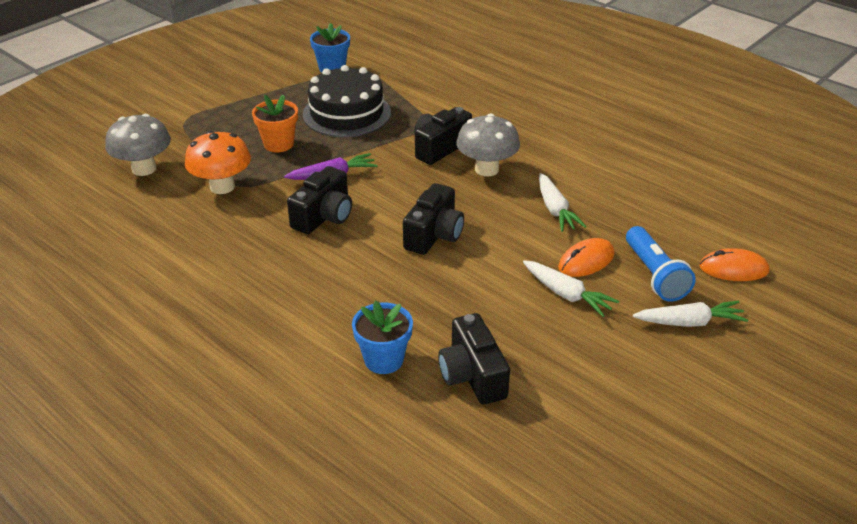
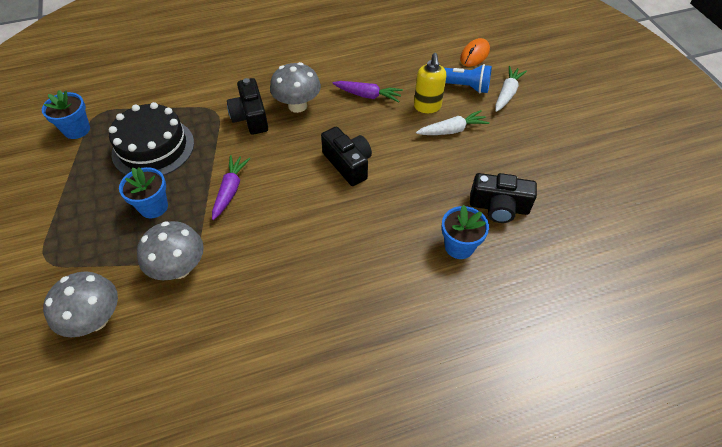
camera: 60 degrees left, 15 degrees up
(222, 187) = (179, 268): orange mushroom -> grey mushroom
(278, 144) = (153, 207): orange flower pot -> blue flower pot
(324, 216) = (277, 216): black camera -> none
(555, 210) = (368, 95): white carrot -> purple carrot
(586, 261) = (427, 107): orange mouse -> yellow soap dispenser

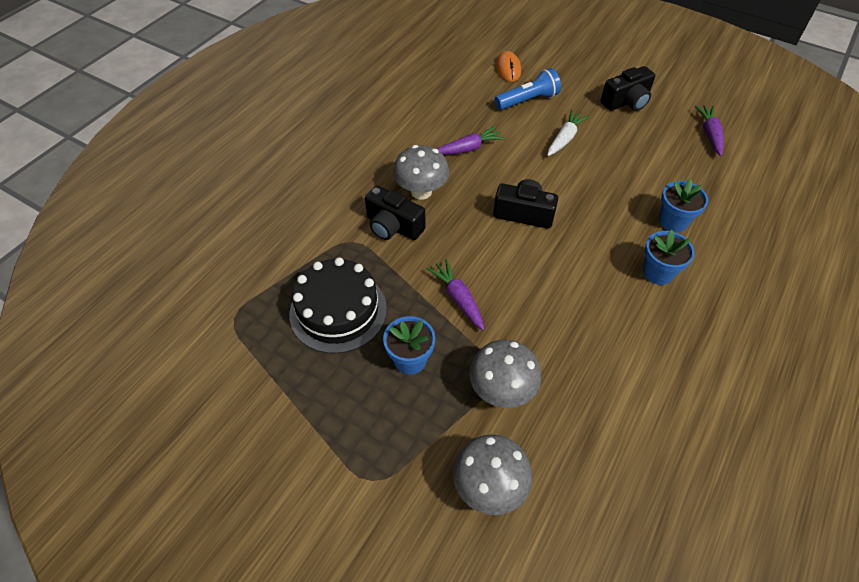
camera: 40 degrees left, 0 degrees up
(77, 130) = (233, 347): blue flower pot -> blue flower pot (658, 273)
(427, 107) = (525, 131): yellow soap dispenser -> none
(499, 207) = (663, 176): black camera -> black camera (626, 102)
(507, 93) = (568, 87): white carrot -> none
(591, 201) = (709, 134): none -> purple carrot

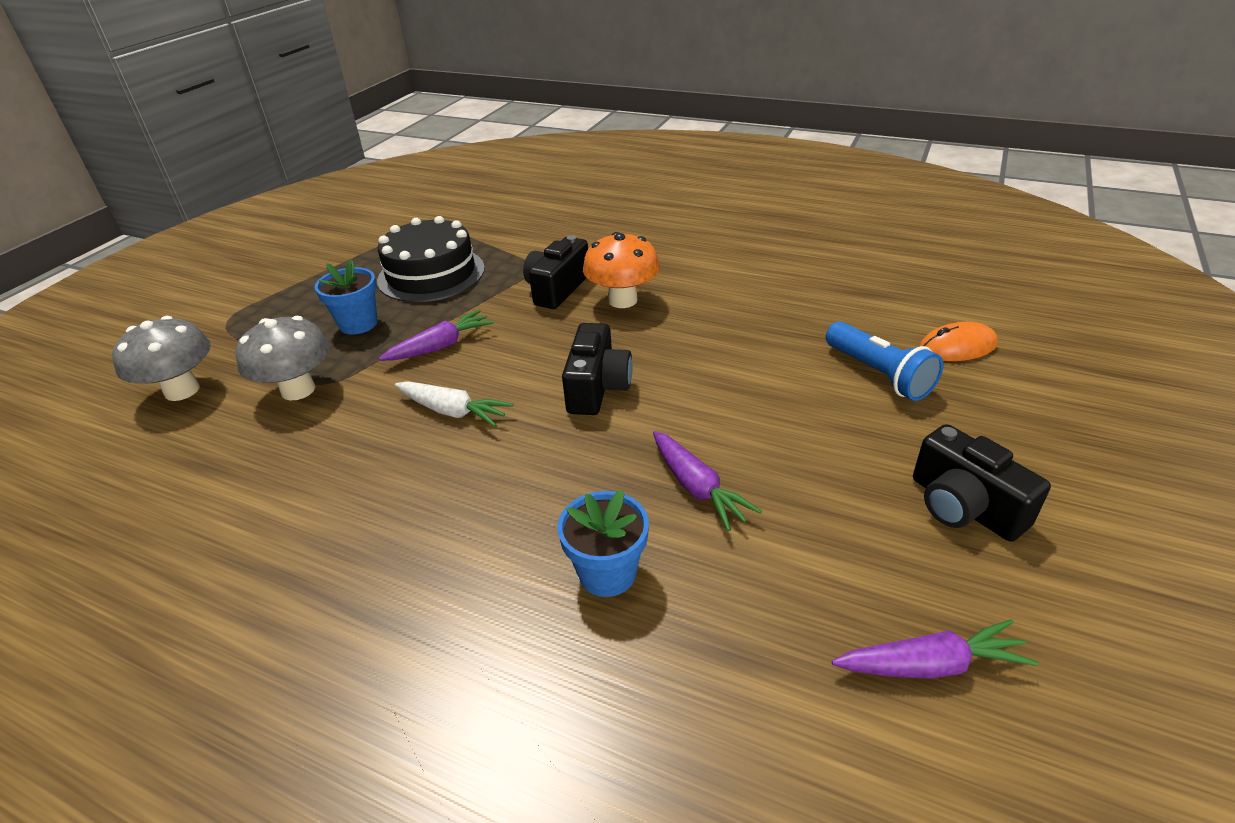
camera: 85 degrees right, 15 degrees down
(421, 191) = (622, 300): grey mushroom -> orange mushroom
(468, 148) = (724, 327): purple carrot -> purple carrot (697, 488)
(565, 138) = (794, 422): white carrot -> white carrot (453, 411)
(658, 273) = (477, 545): blue flower pot -> none

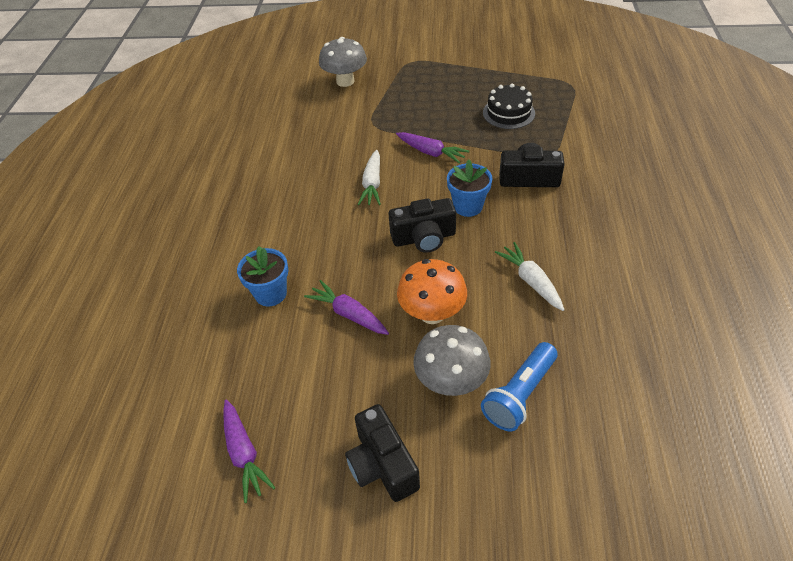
camera: 70 degrees right, 10 degrees up
(298, 390) = (364, 118): grey mushroom -> grey mushroom (451, 381)
(358, 324) = (435, 110): blue flower pot -> blue flower pot (468, 206)
(431, 274) = (508, 113): black cake -> black cake, size x0.66
(622, 300) = (535, 216): orange mushroom -> orange mushroom (432, 313)
(697, 488) = (348, 314): purple carrot -> purple carrot turned 90 degrees clockwise
(719, 327) = (531, 281): none -> white carrot
(957, 347) = (593, 449): orange mouse -> none
(964, 506) = (382, 465): black camera -> black camera turned 60 degrees counterclockwise

